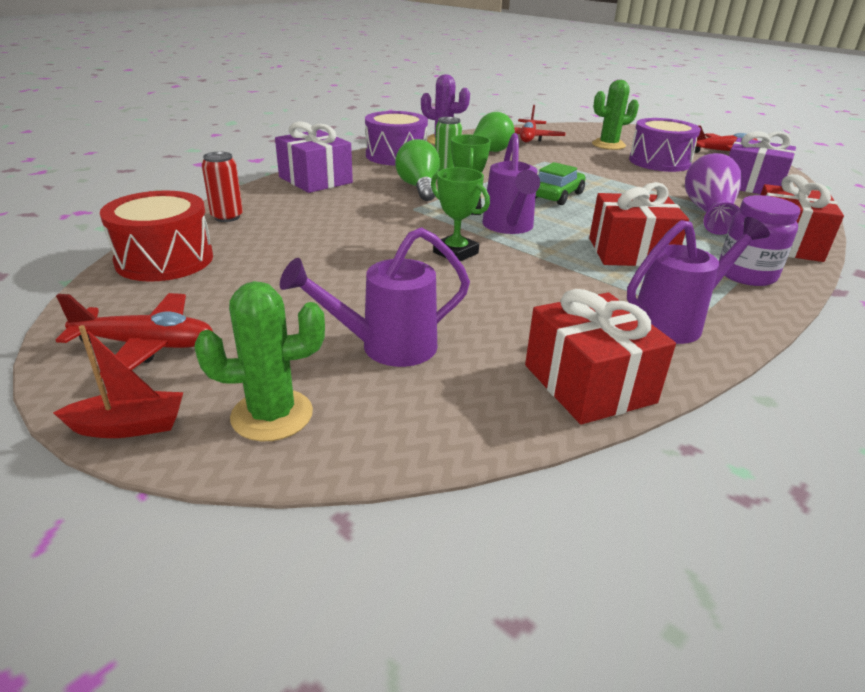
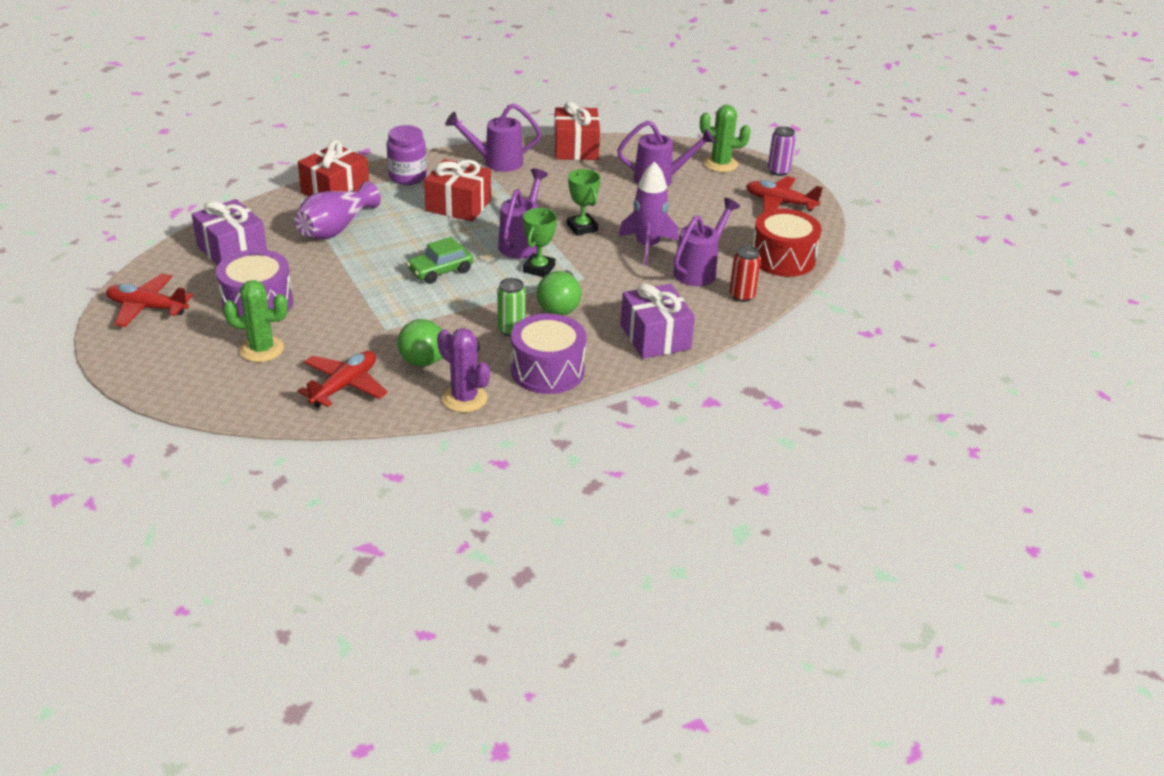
camera: 160 degrees left, 5 degrees up
(129, 426) = (778, 171): red boat -> purple can
(282, 232) = (699, 270): none -> purple watering can
(358, 245) = (647, 246): none -> purple rocket

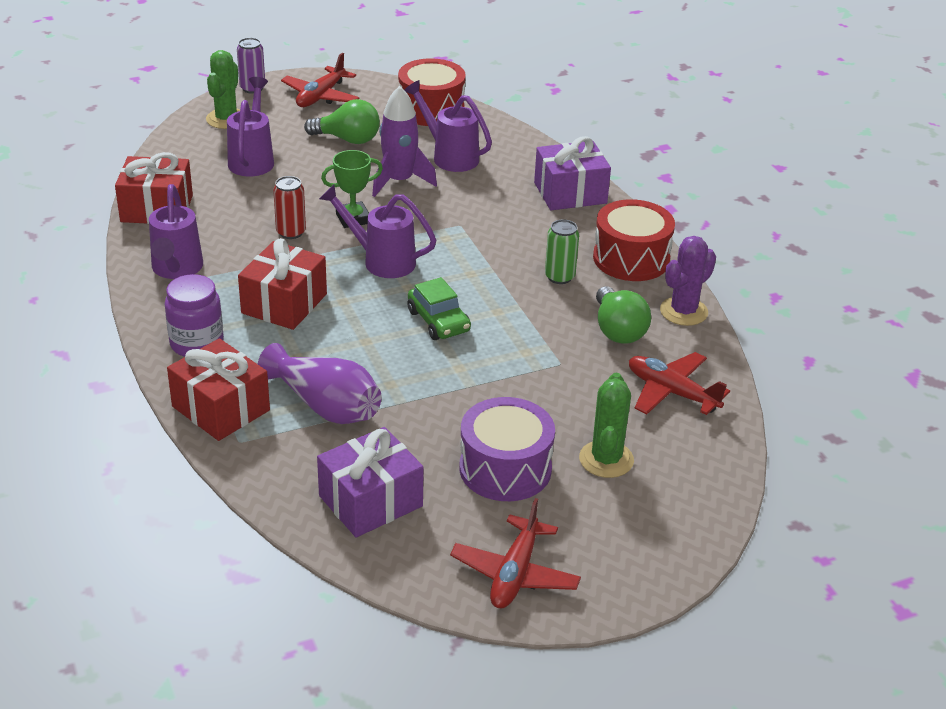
camera: 85 degrees left, 0 degrees up
(539, 269) = (439, 252): green trophy -> none
(547, 370) = (631, 258): purple drum -> red drum
(559, 306) = (514, 244): green light bulb -> green light bulb (348, 139)
(742, 296) = (497, 139): red can -> red can (291, 232)

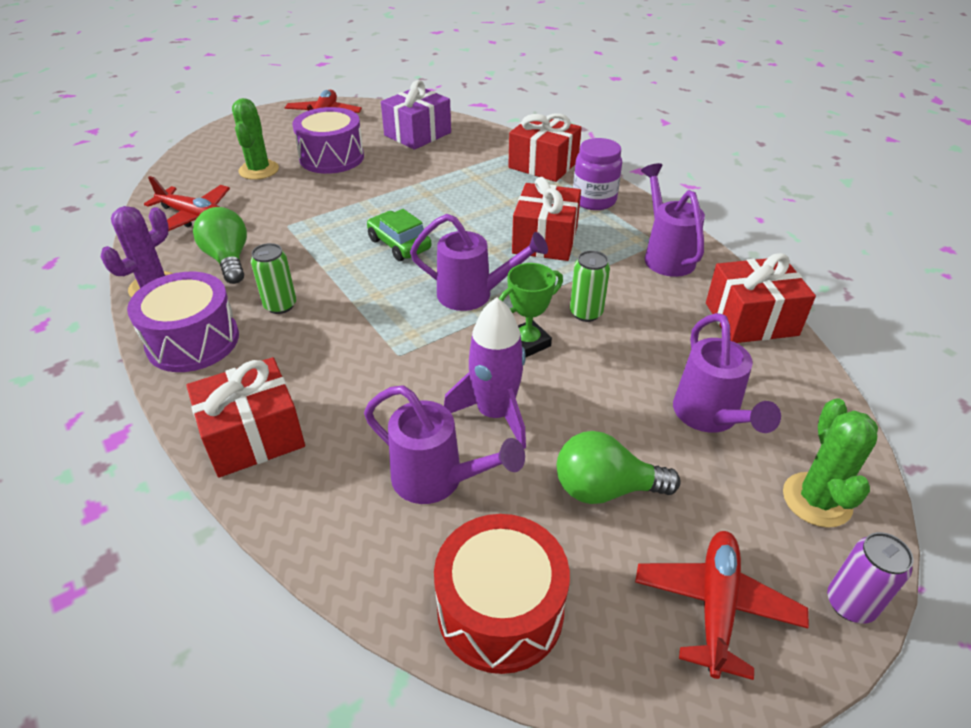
camera: 170 degrees right, 5 degrees up
(291, 232) = (586, 313): red can -> green can
(325, 406) = (470, 175): purple vase -> none
(570, 193) = (253, 436): purple gift -> red gift
(631, 258) = (193, 341): red drum -> purple drum

